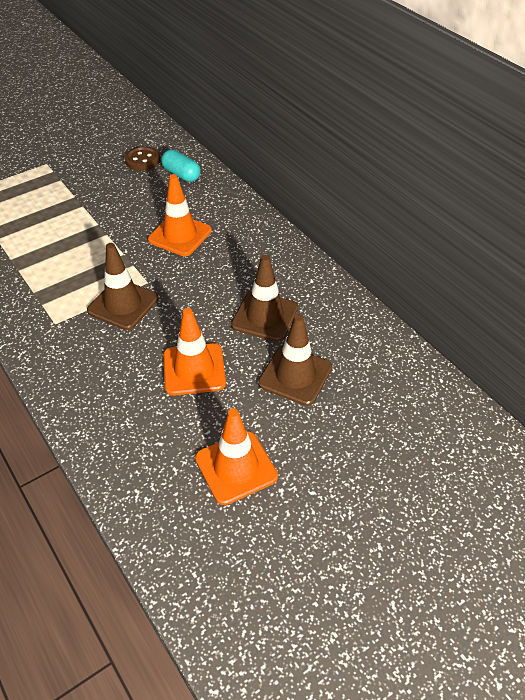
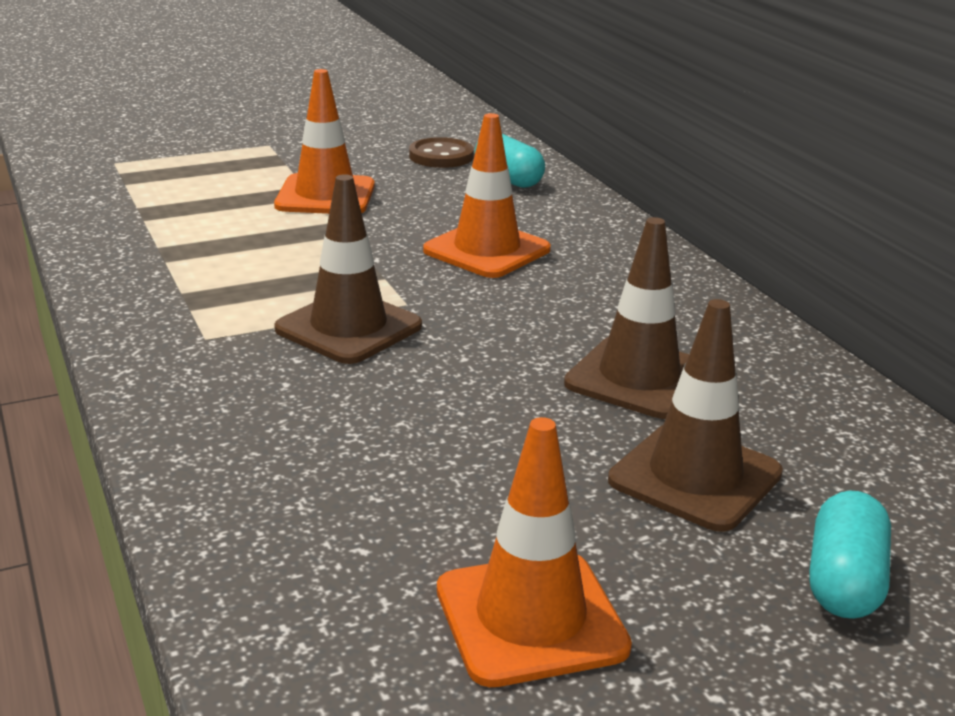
camera: 10 degrees right, 20 degrees down
(194, 369) = (470, 439): orange traffic cone -> orange traffic cone (325, 196)
(359, 424) = (844, 581): none -> turquoise capsule

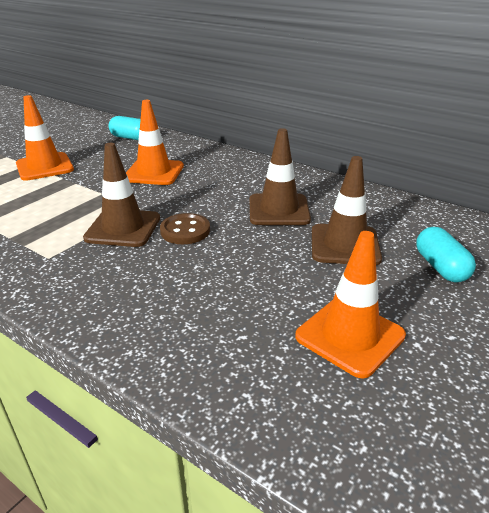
camera: 30 degrees left, 5 degrees up
(441, 156) = (87, 135): brown button -> brown button (185, 231)

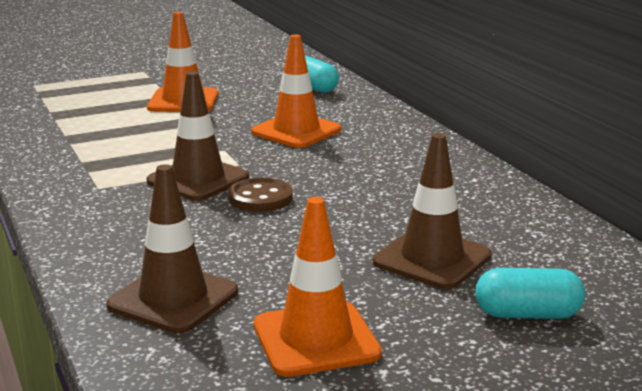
camera: 30 degrees right, 10 degrees down
(279, 210) = (398, 204): brown traffic cone -> brown traffic cone (173, 299)
(440, 267) = (527, 314): turquoise capsule -> turquoise capsule turned 75 degrees clockwise

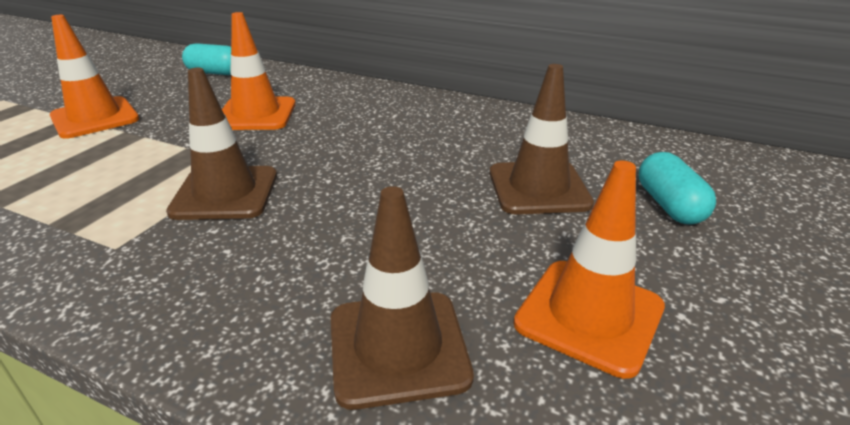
camera: 40 degrees left, 10 degrees up
(260, 198) = (317, 189): brown button -> none
(527, 314) = (669, 205): turquoise capsule -> turquoise capsule turned 60 degrees counterclockwise

